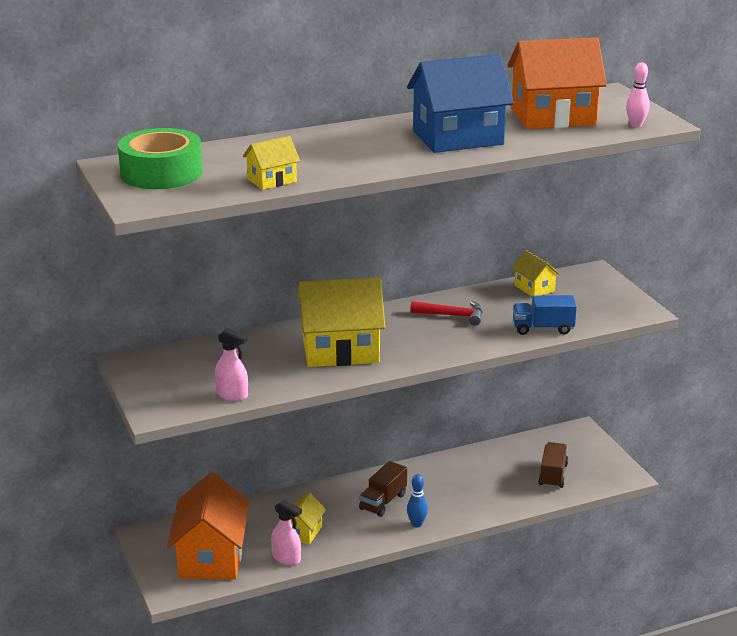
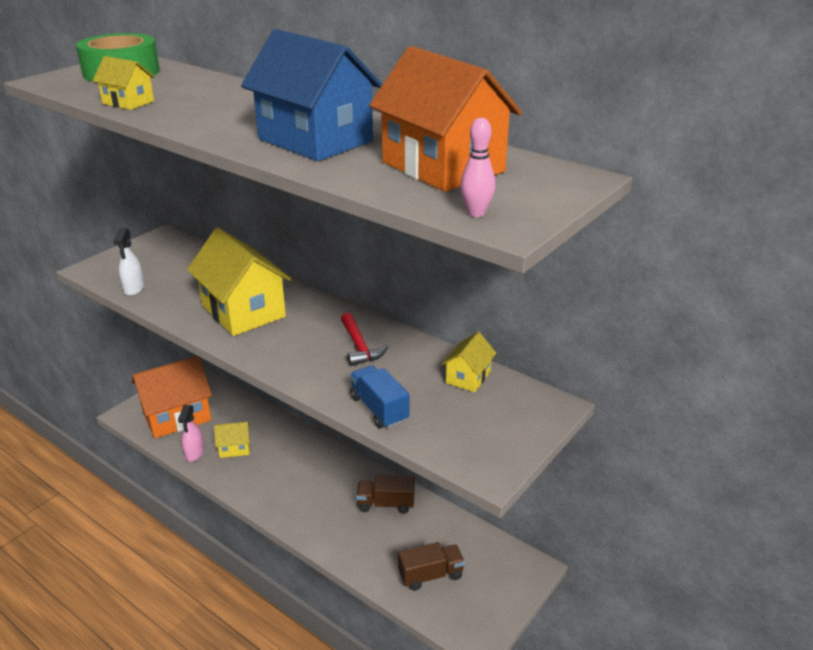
camera: 60 degrees right, 5 degrees up
(232, 395) = (134, 289): pink spray bottle -> white spray bottle
(383, 502) = (305, 475): brown truck -> brown truck (385, 504)
(417, 524) = (285, 508): blue bowling pin -> none

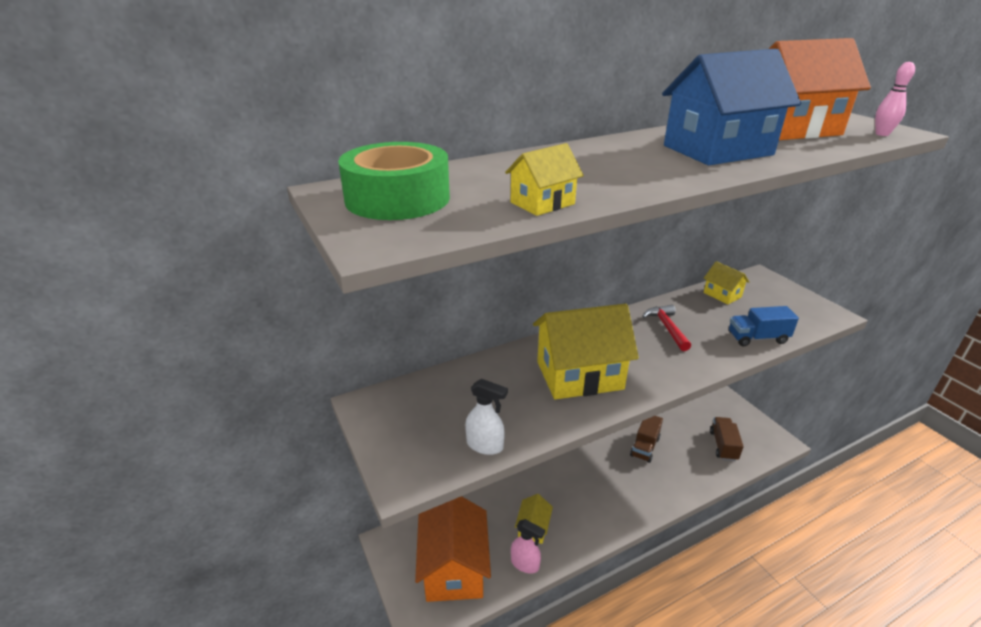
camera: 65 degrees left, 0 degrees up
(359, 347) = (667, 327): red hammer -> red hammer turned 105 degrees counterclockwise

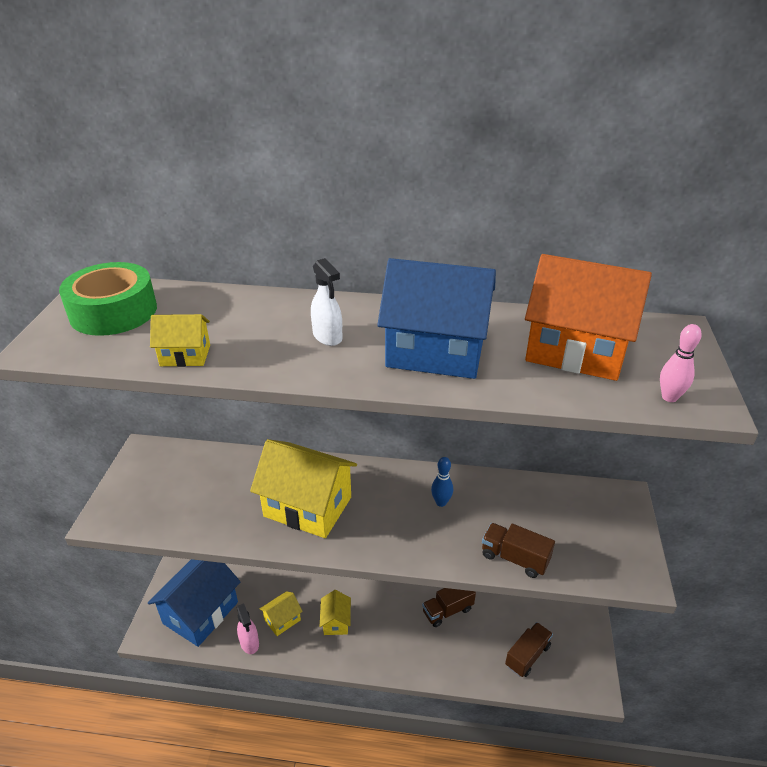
camera: 35 degrees right, 5 degrees up
(454, 568) = (201, 613): orange house -> blue house
(485, 445) = (175, 525): white spray bottle -> white spray bottle (327, 337)
(667, 327) = (441, 502): red hammer -> blue bowling pin
(722, 295) = (547, 496): yellow house -> yellow house (336, 622)
(757, 338) = (514, 558): blue truck -> brown truck

